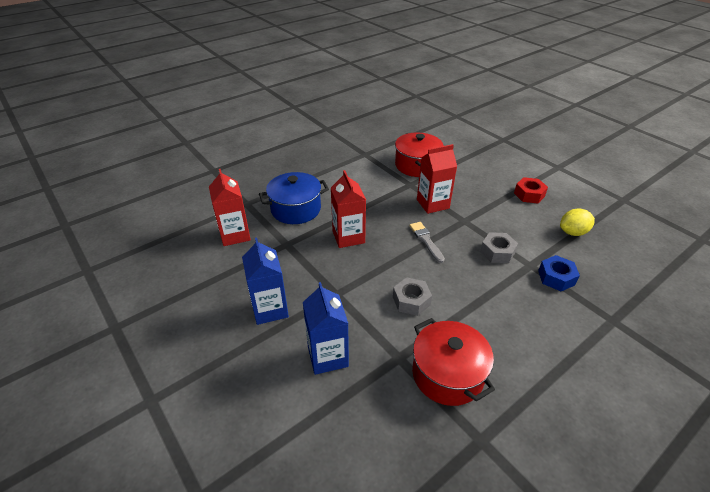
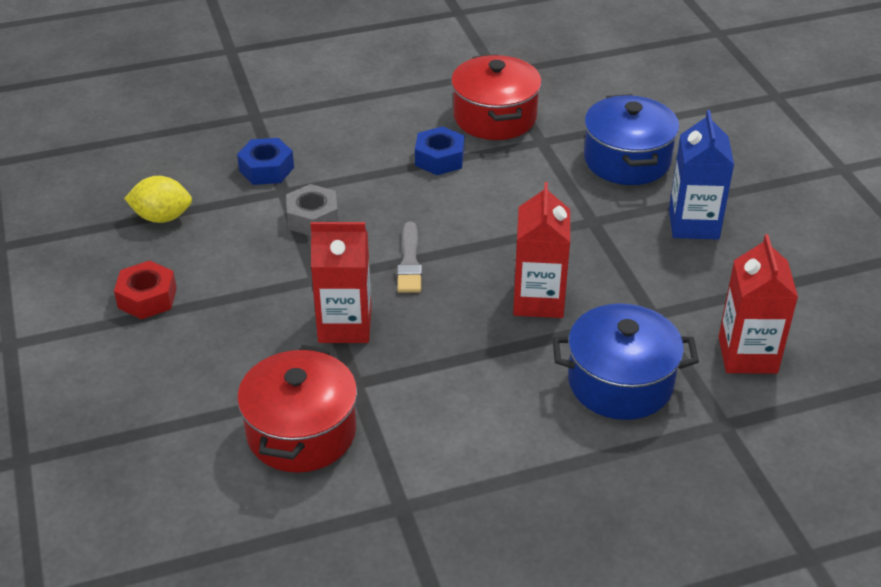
camera: 160 degrees left, 0 degrees up
(328, 356) = (627, 160): blue carton -> blue pot
(411, 301) = (490, 189): grey nut -> none
(459, 317) = (439, 159): none -> blue nut

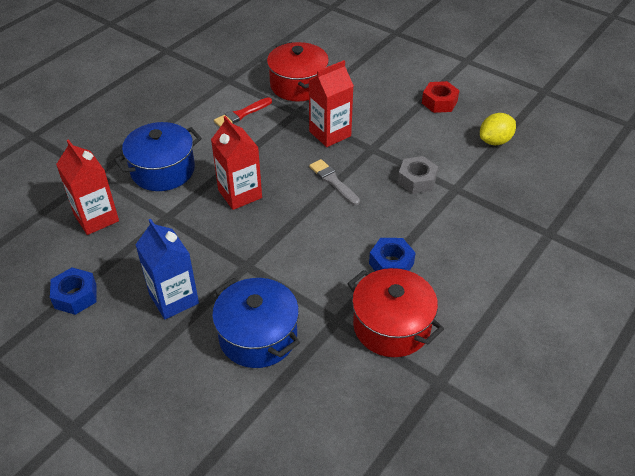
camera: 145 degrees right, 5 degrees up
(266, 169) = (485, 198): blue nut -> blue nut (75, 296)
(438, 422) = (241, 114): none -> red brush

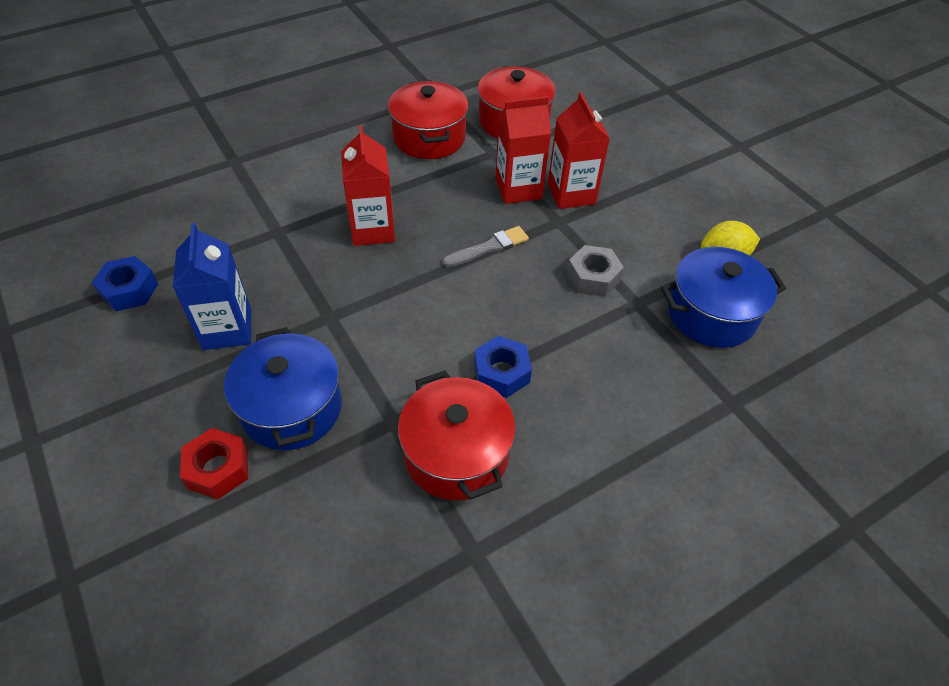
camera: 20 degrees right, 5 degrees up
(96, 218) = (204, 209): red carton -> red carton (571, 194)
(163, 170) = (305, 177): blue pot -> blue pot (711, 314)
(241, 114) = (429, 138): red brush -> red pot
(333, 181) = (489, 247): grey brush -> grey brush turned 75 degrees clockwise
(439, 102) = (676, 188): red nut -> red nut (218, 469)

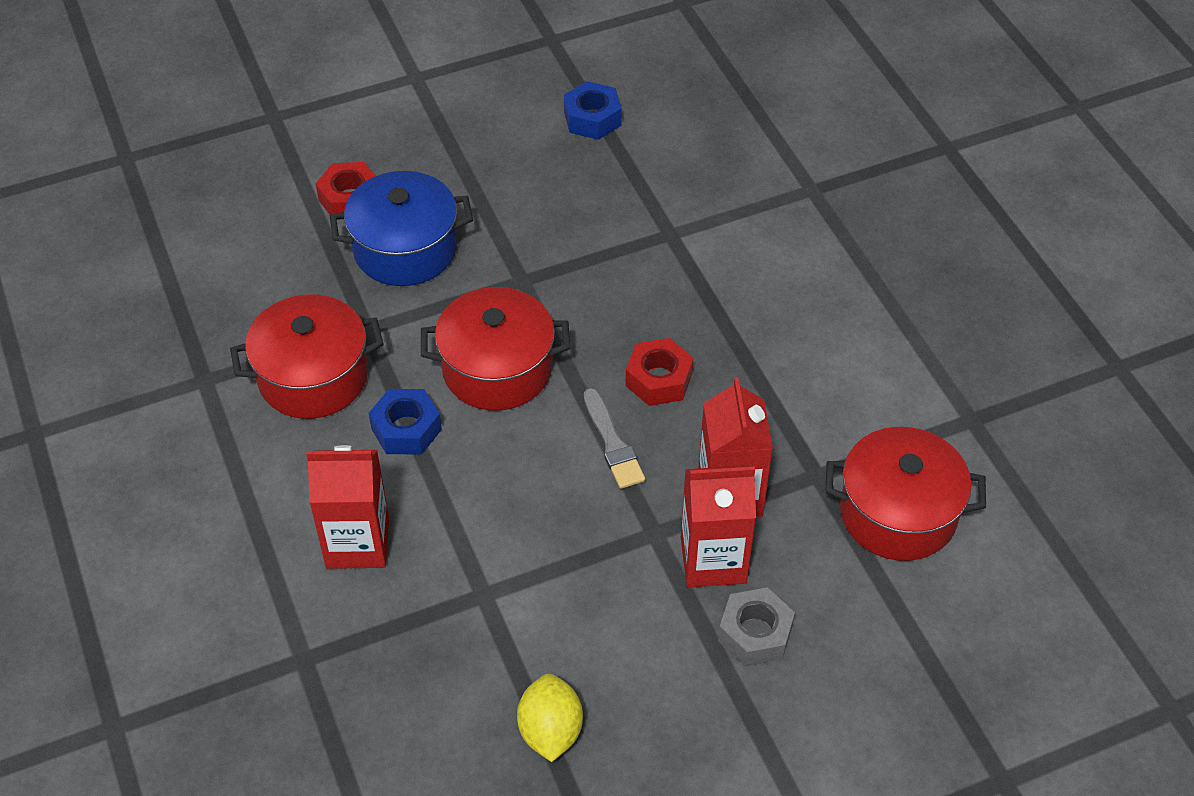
camera: 100 degrees right, 0 degrees up
(227, 329) = (521, 197): blue carton -> none
(372, 230) = (662, 324): red carton -> red carton (357, 543)
(426, 228) = (658, 379): none -> red nut
(429, 138) = (857, 399): red pot -> red pot (497, 369)
(593, 277) = (539, 552): grey nut -> grey nut (755, 634)
(711, 314) = (447, 679): blue pot -> none

